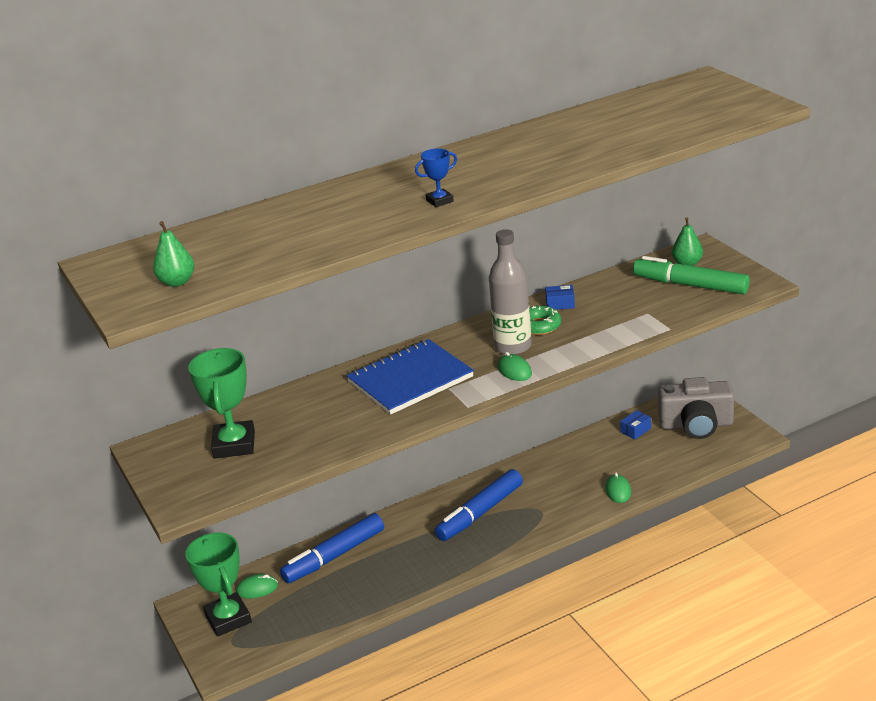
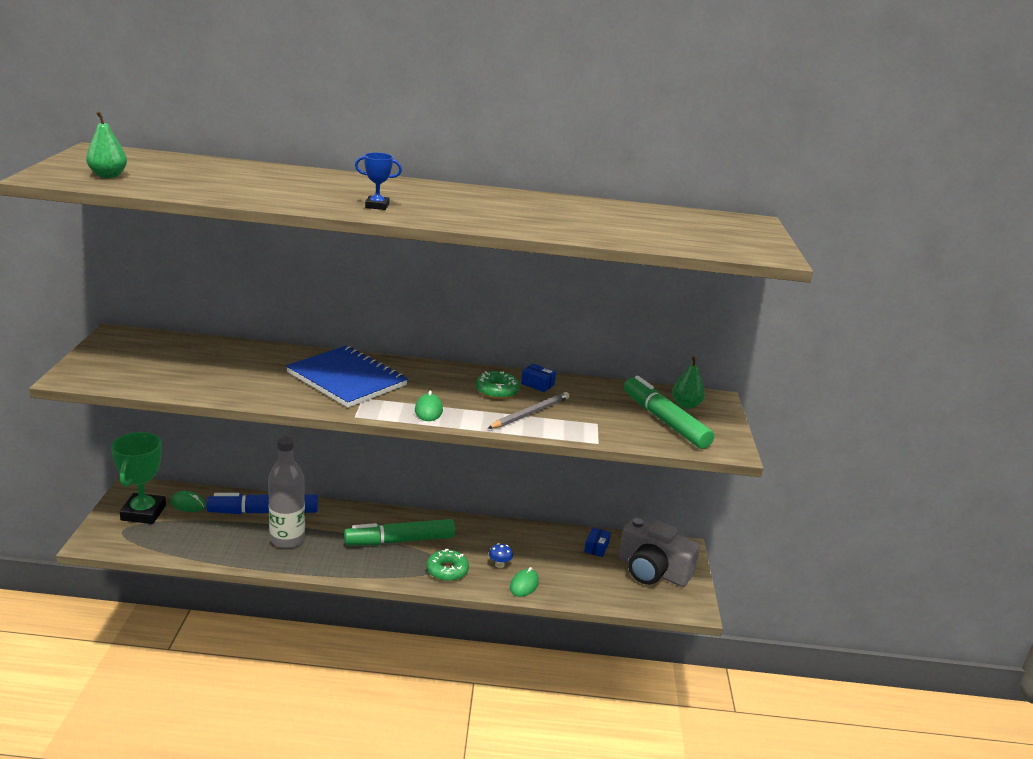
camera: 25 degrees right, 5 degrees down
(234, 444) = (168, 359): green trophy -> none
(410, 379) = (346, 379): blue notebook -> blue notebook turned 45 degrees clockwise
(480, 513) = (400, 541): blue marker -> green marker
(513, 347) = (454, 394): grey bottle -> grey bottle (287, 539)
(547, 514) = (447, 570): none -> green donut
(581, 486) = (499, 565): none -> blue mushroom
(590, 331) = (530, 413): none -> grey pencil
(635, 430) = (596, 547): blue box -> blue box turned 60 degrees counterclockwise

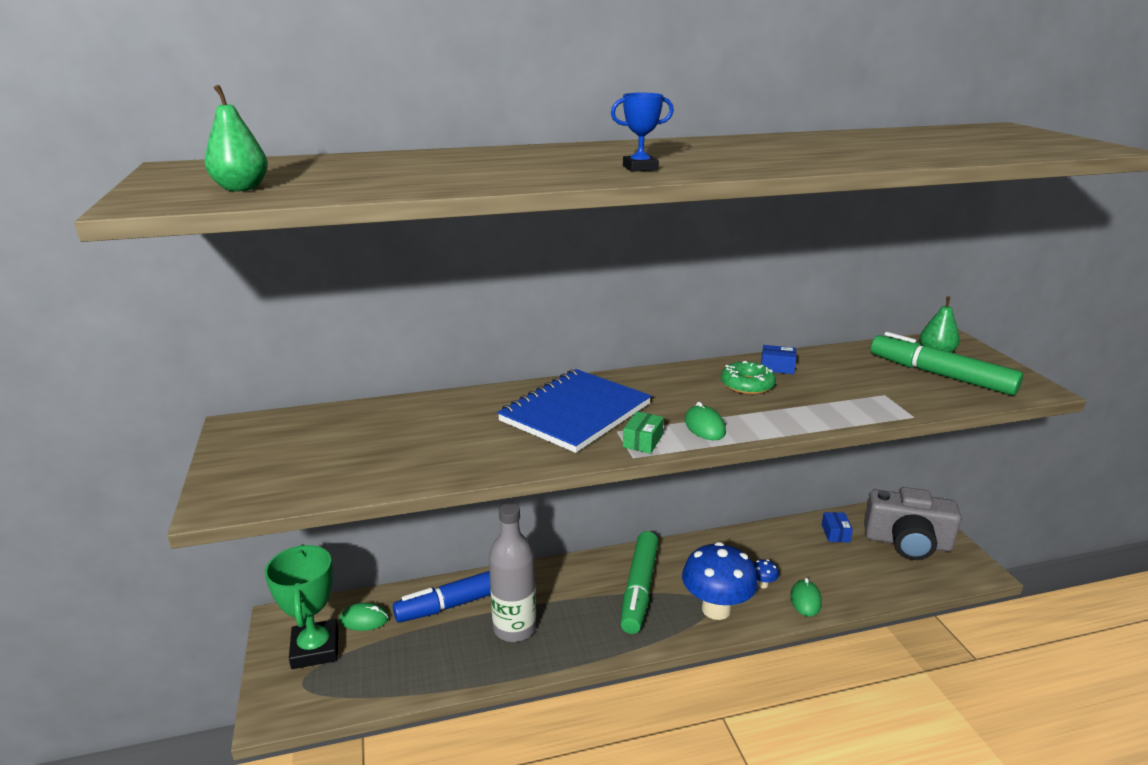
camera: 15 degrees left, 0 degrees up
(346, 379) = (575, 413): blue notebook -> blue notebook turned 75 degrees counterclockwise
(373, 408) = (642, 441): none -> green box
(400, 541) = (639, 589): green marker -> green marker turned 45 degrees counterclockwise
(447, 570) = (716, 609): green donut -> blue mushroom
(530, 413) = (809, 401): grey pencil -> none

